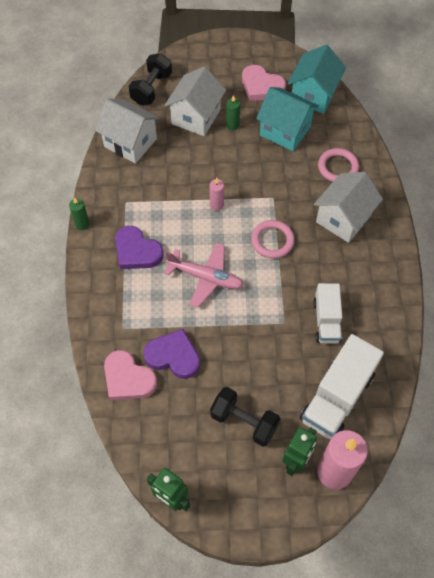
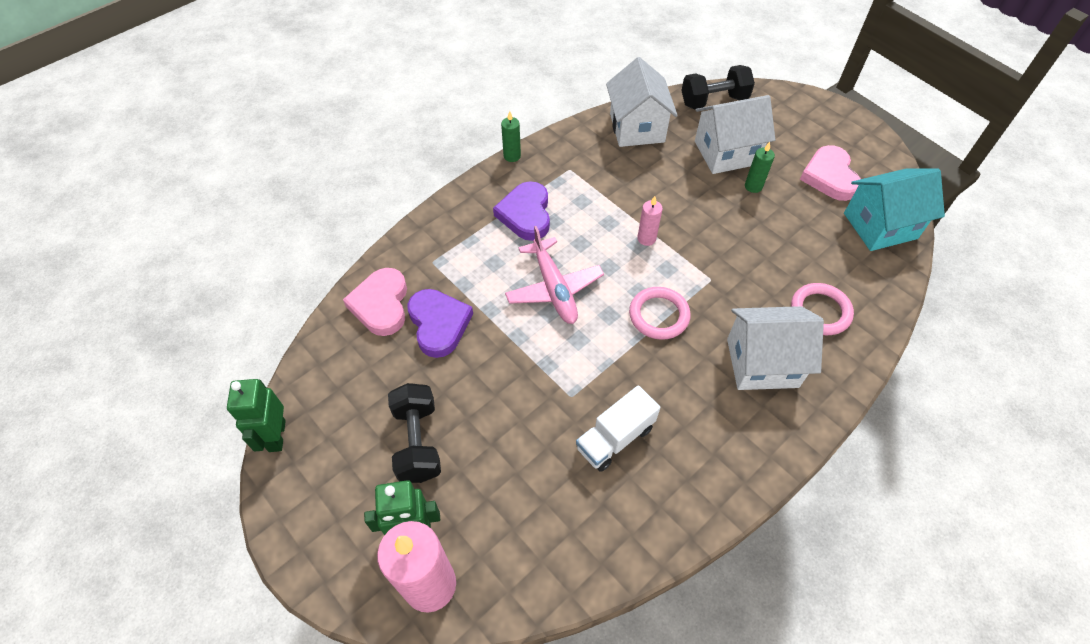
camera: 50 degrees right, 5 degrees down
(285, 131) = (803, 233): turquoise house -> none
(337, 397) = (528, 519): white truck -> none

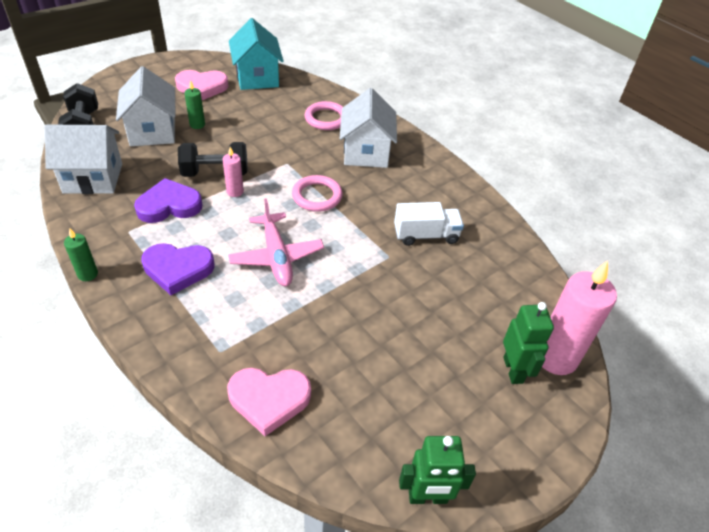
camera: 90 degrees left, 10 degrees down
(418, 442) = (432, 365): black dumbbell -> black dumbbell (215, 173)
(439, 324) = (303, 346): purple heart -> purple heart (169, 205)
(554, 288) = (276, 257): pink plane -> pink plane turned 90 degrees clockwise
(615, 438) = (426, 235): white truck -> white truck turned 60 degrees counterclockwise

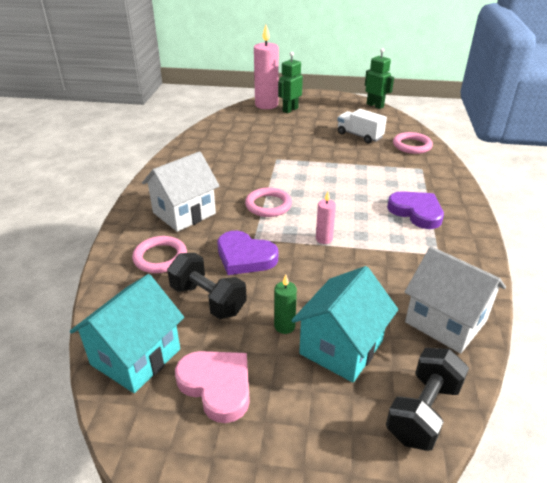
camera: 130 degrees left, 10 degrees down
(88, 274) = (487, 239): green candle -> none
(152, 131) = (341, 347): white house -> turquoise house
(169, 205) = (388, 256): purple heart -> purple heart (245, 257)
(215, 173) = (323, 262): black dumbbell -> black dumbbell (208, 300)
(269, 399) = (412, 145): pink heart -> pink ring
(276, 257) = (343, 188): pink plane -> none
(426, 235) = (239, 156): white truck -> white truck (359, 136)

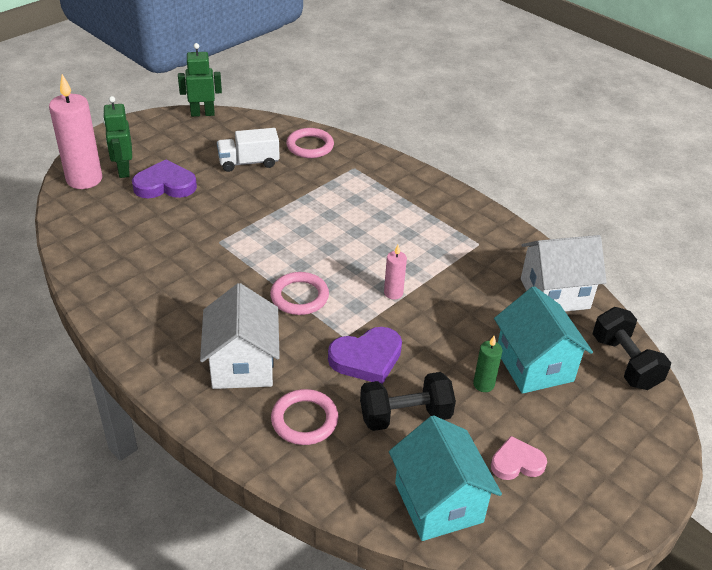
camera: 55 degrees left, 5 degrees up
(217, 386) = (516, 462): pink heart -> pink heart, size x0.65
(416, 212) = (414, 216): purple heart -> purple heart (165, 185)

